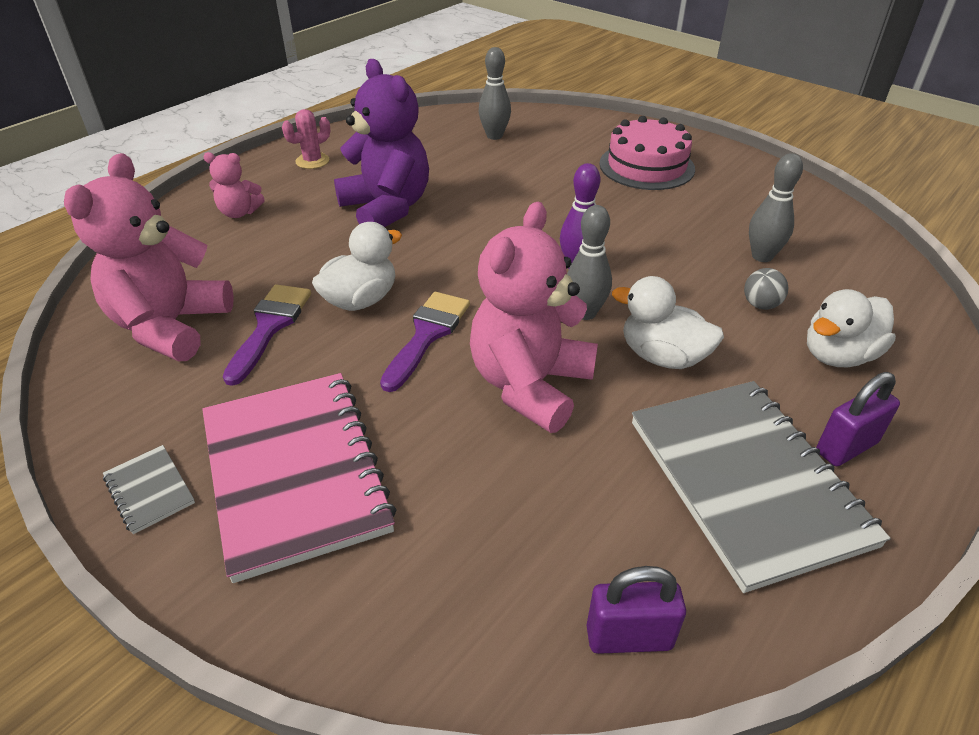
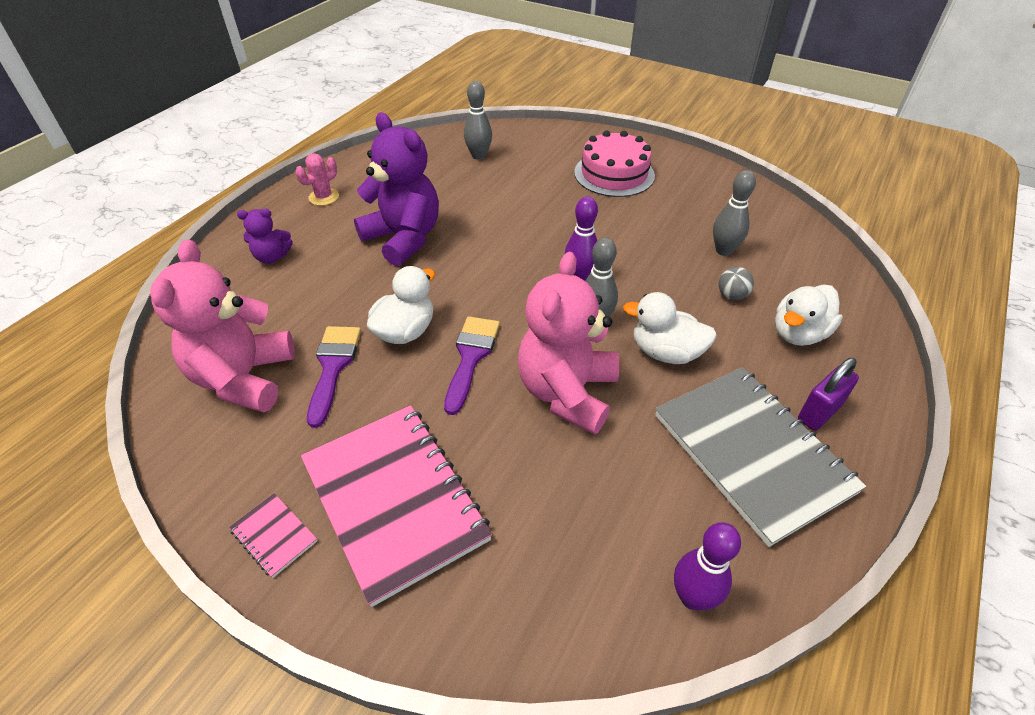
camera: 10 degrees left, 5 degrees up
(149, 490) = (274, 535): grey notebook -> pink notebook
(239, 213) = (272, 257): pink teddy bear -> purple teddy bear
(629, 637) = (692, 597): purple padlock -> purple bowling pin

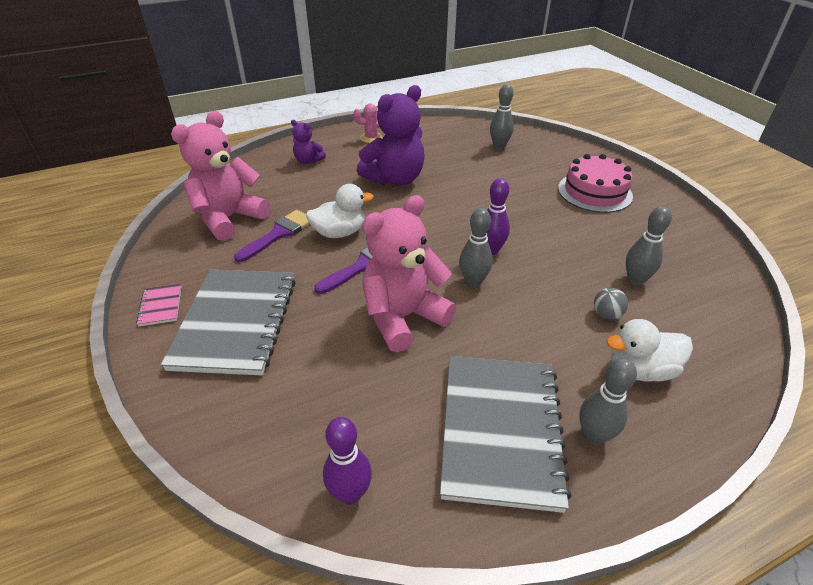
camera: 35 degrees right, 5 degrees down
(394, 500) = (235, 322): pink notebook -> grey notebook
(403, 238) = (395, 179): purple teddy bear -> purple teddy bear turned 60 degrees clockwise
(665, 352) = (505, 327): white duck -> none
(819, 413) = (593, 435): purple padlock -> grey bowling pin

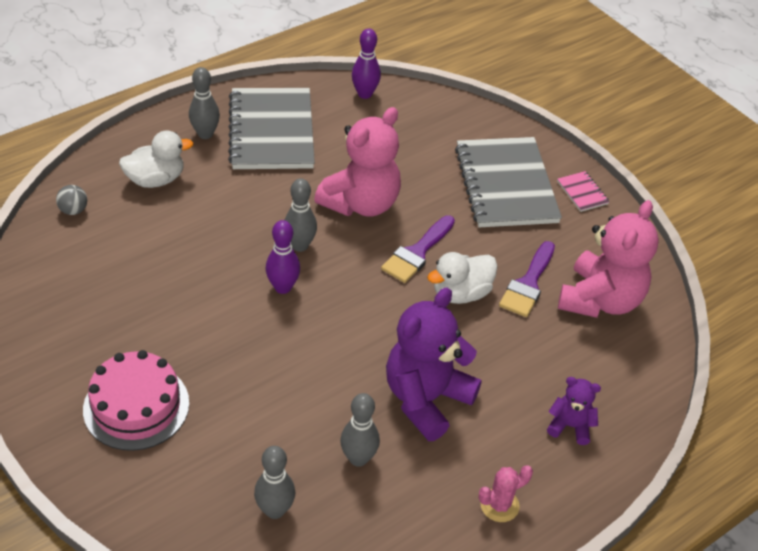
camera: 165 degrees right, 5 degrees up
(606, 314) = (171, 224): grey ball -> grey ball (73, 210)
(635, 280) = (129, 265): grey bowling pin -> grey bowling pin (358, 458)

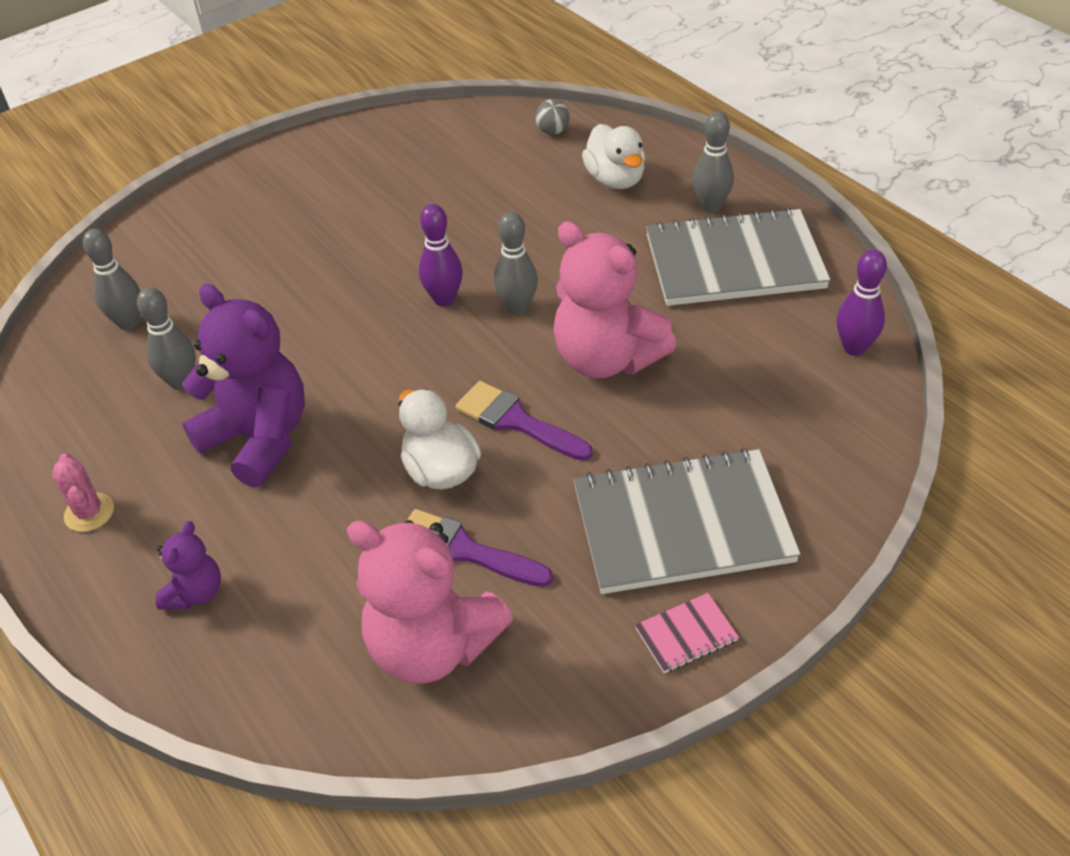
camera: 95 degrees right, 0 degrees up
(136, 406) = (275, 213): pink cake -> none

